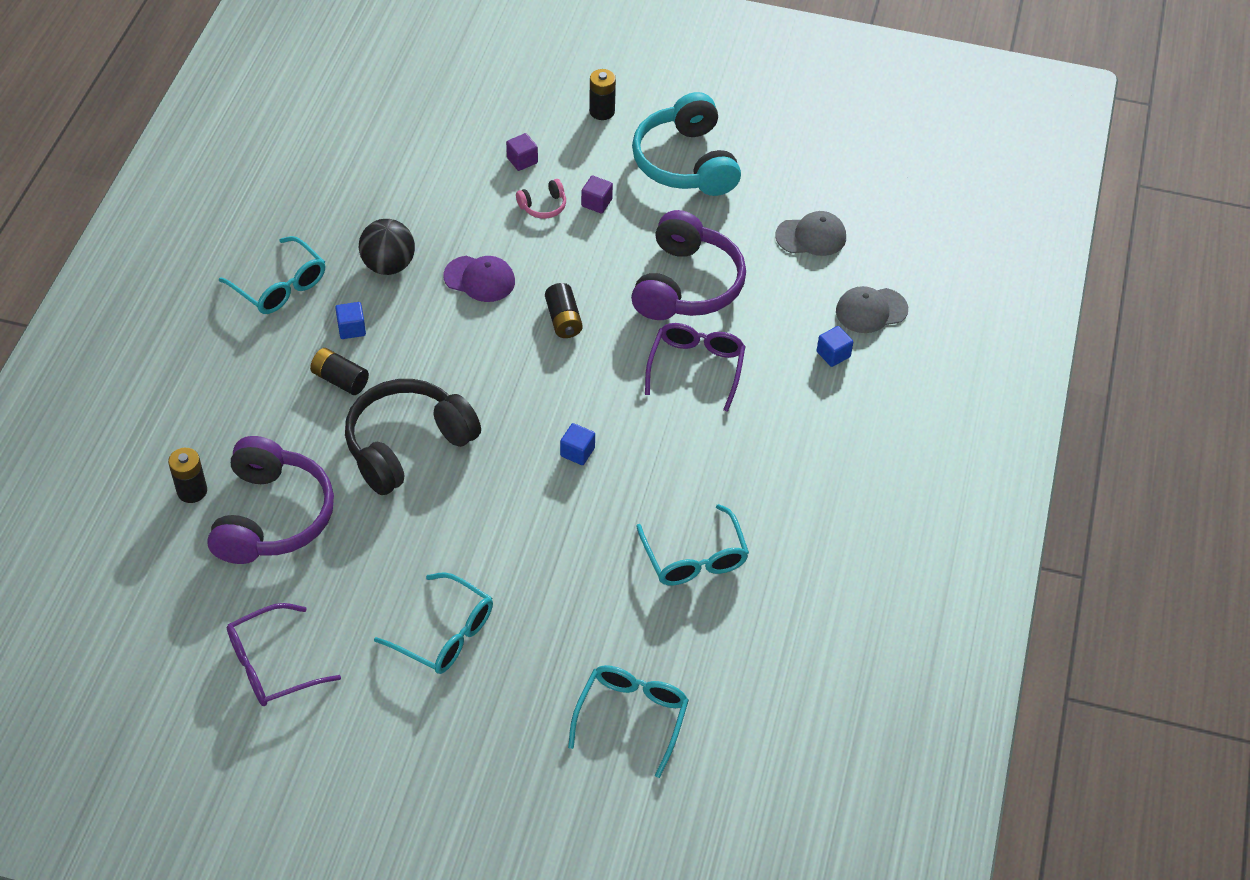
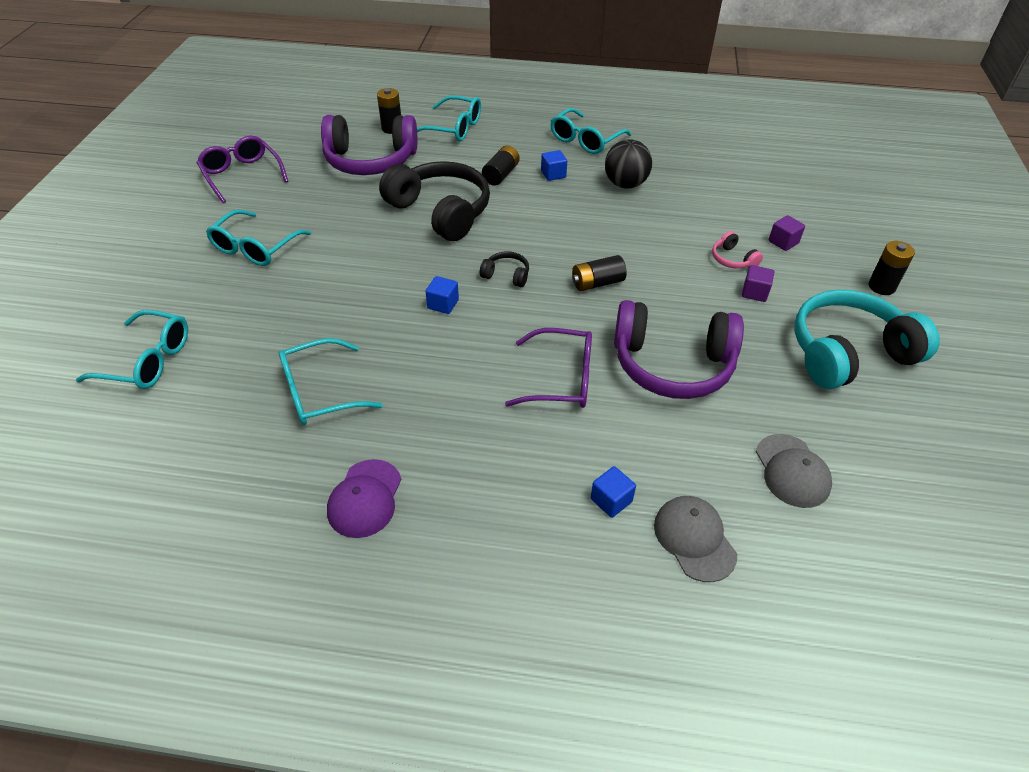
camera: 85 degrees right, 5 degrees down
(211, 421) = (453, 128): none -> turquoise glasses
(479, 279) = (628, 231): purple cap -> purple cap (365, 498)
(538, 393) = (506, 275): none -> black headphones

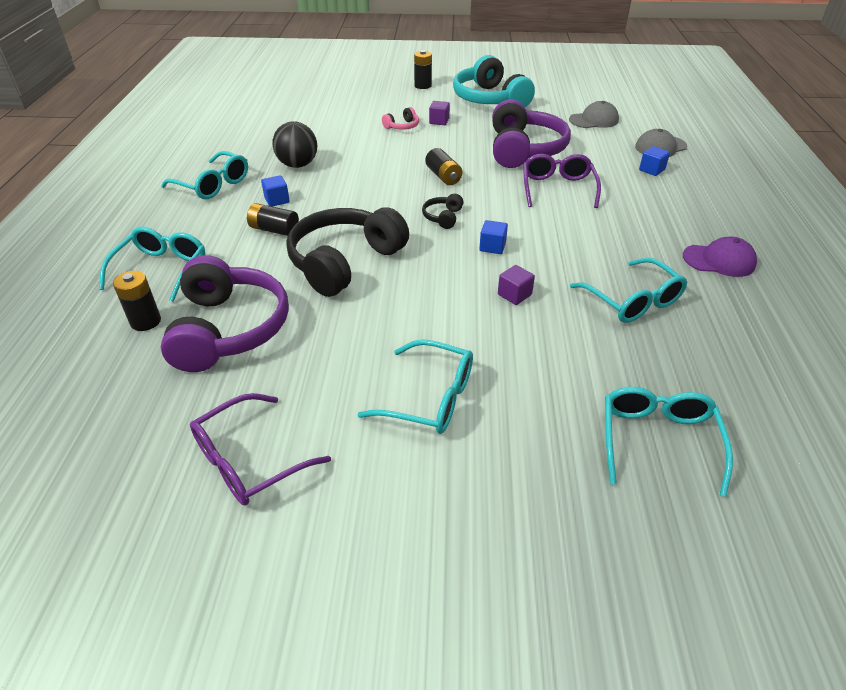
camera: 95 degrees left, 5 degrees down
(783, 242) = (378, 109): purple cube -> purple cube (514, 295)

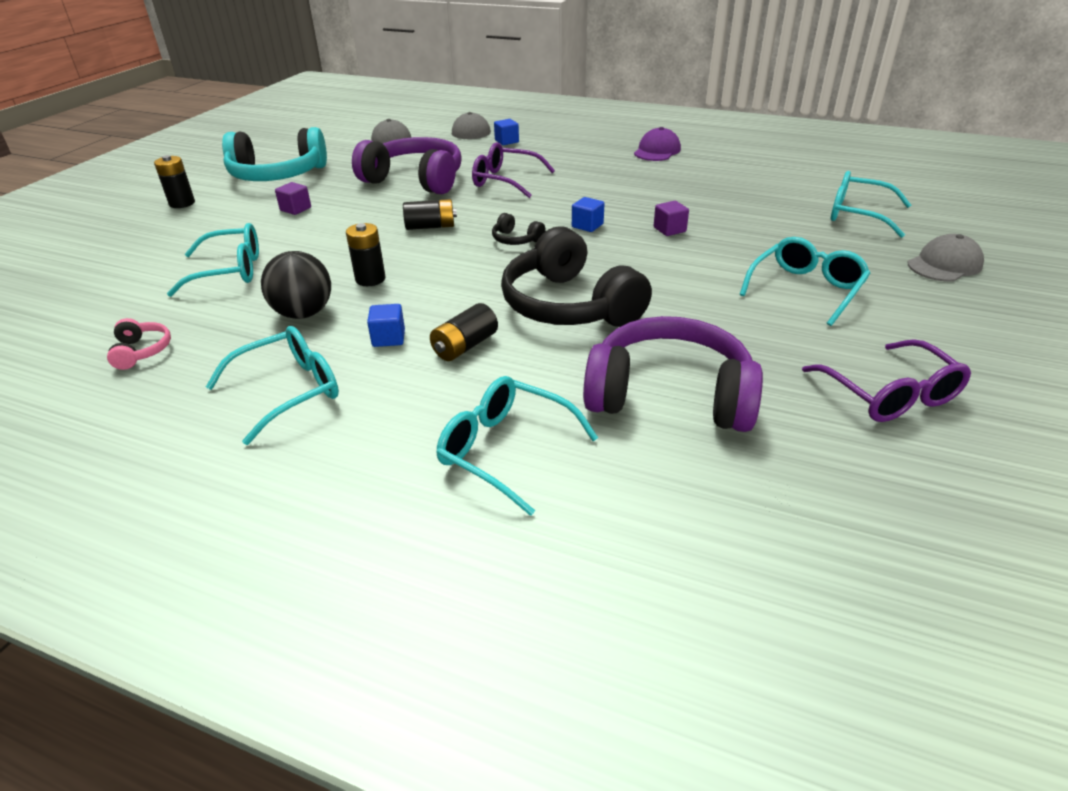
camera: 70 degrees left, 5 degrees down
(146, 321) = (630, 467): black battery -> black battery (370, 279)
(402, 126) = (281, 231): pink headphones -> pink headphones (142, 351)
(553, 526) = (944, 264): none -> grey cap
(632, 300) = (696, 188): turquoise glasses -> turquoise glasses (229, 271)

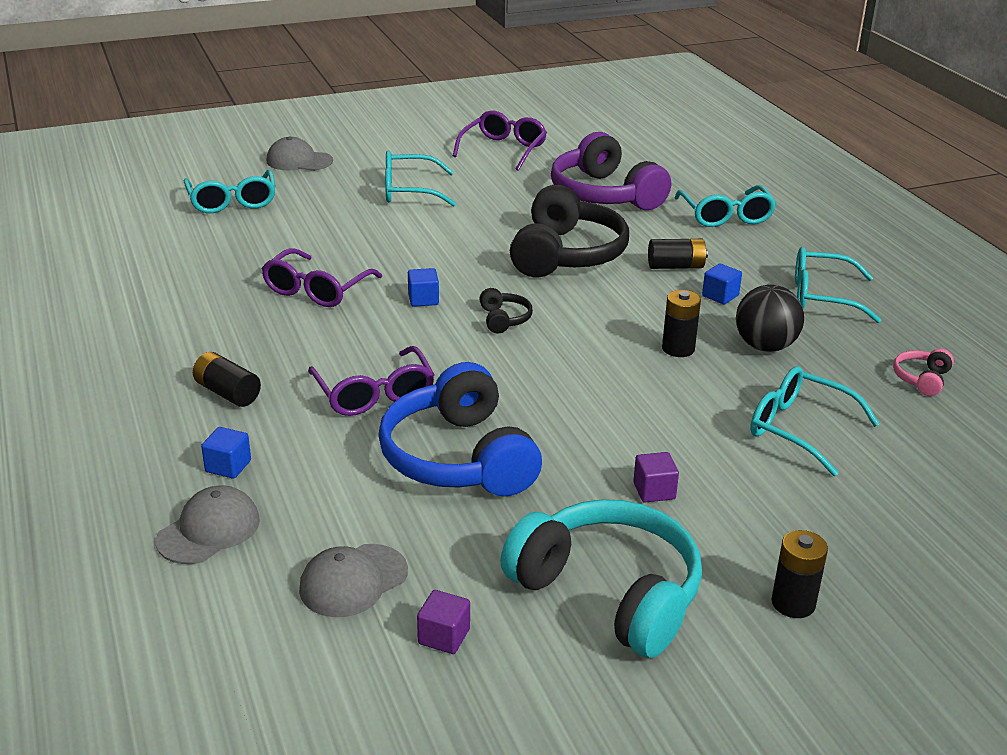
camera: 135 degrees left, 5 degrees down
(415, 180) = (458, 458): purple headphones -> blue headphones
(430, 227) = (550, 376): black battery -> black battery (227, 393)
(654, 201) = (317, 289): none -> purple glasses
(657, 151) = (149, 339): purple cap -> none
(669, 229) = (376, 262): purple cube -> purple cube (444, 636)

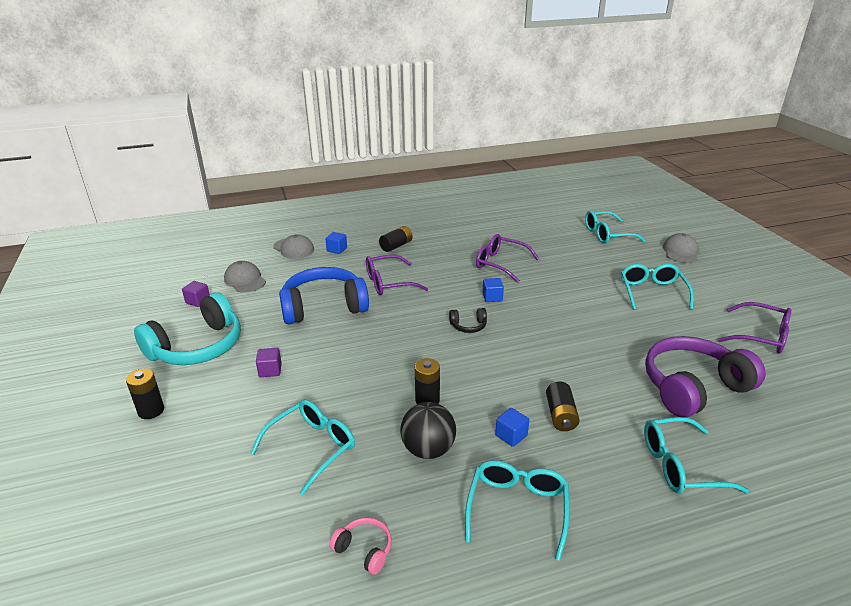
camera: 95 degrees right, 0 degrees up
(567, 254) = (568, 358): black headphones -> none

